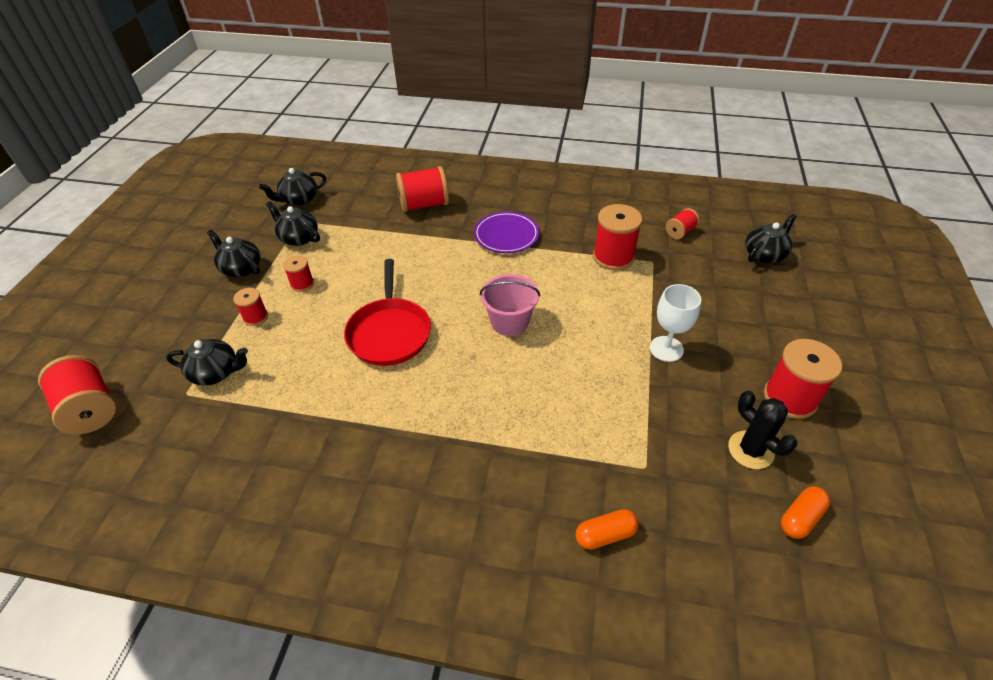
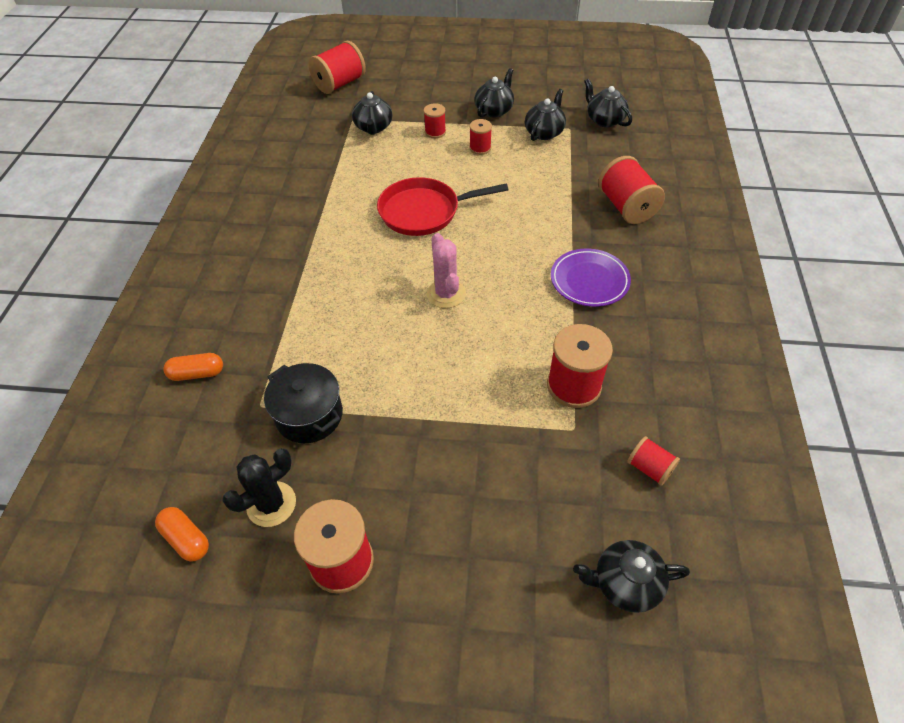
camera: 85 degrees right, 5 degrees up
(509, 322) = (446, 294): pink bucket -> pink cactus
(605, 535) = (197, 373): orange capsule -> orange capsule turned 75 degrees counterclockwise
(653, 425) = (309, 415): none -> black pot
(666, 349) = (416, 434): white goblet -> none
(764, 254) = (625, 583): black teapot -> black teapot turned 135 degrees clockwise

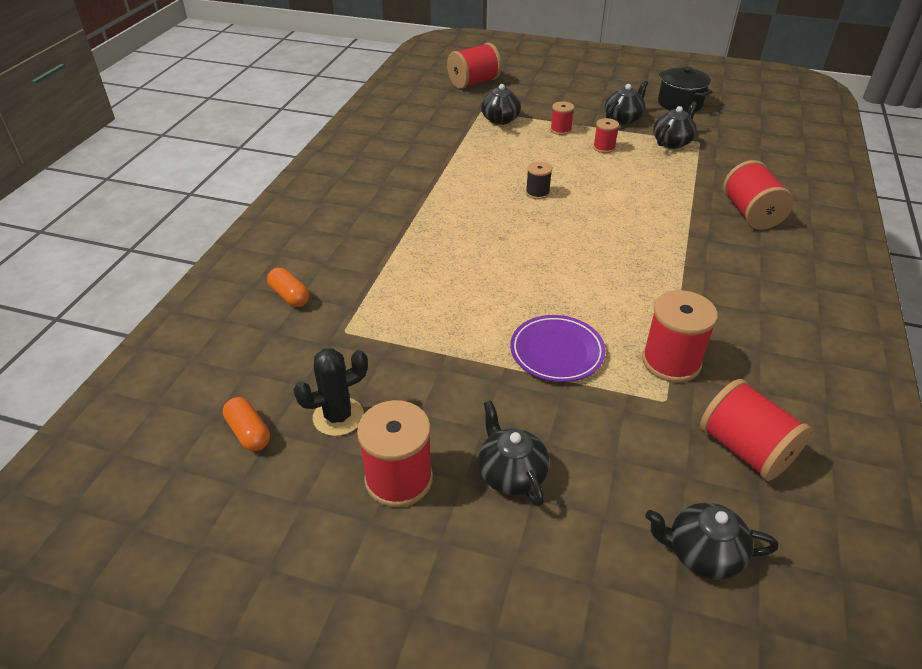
camera: 10 degrees right, 10 degrees down
(197, 373) = (290, 296): orange capsule -> orange capsule turned 45 degrees clockwise
(309, 415) = (391, 346): black pot -> black pot (680, 103)
(423, 212) = (537, 193): red pan -> black spool
(446, 294) = (548, 264): pink cactus -> none
(589, 281) = (701, 272): purple plate -> purple plate (557, 352)
(604, 120) = (737, 138): black teapot -> black teapot (511, 473)
(649, 468) = (745, 449): red spool -> red spool, size x1.83

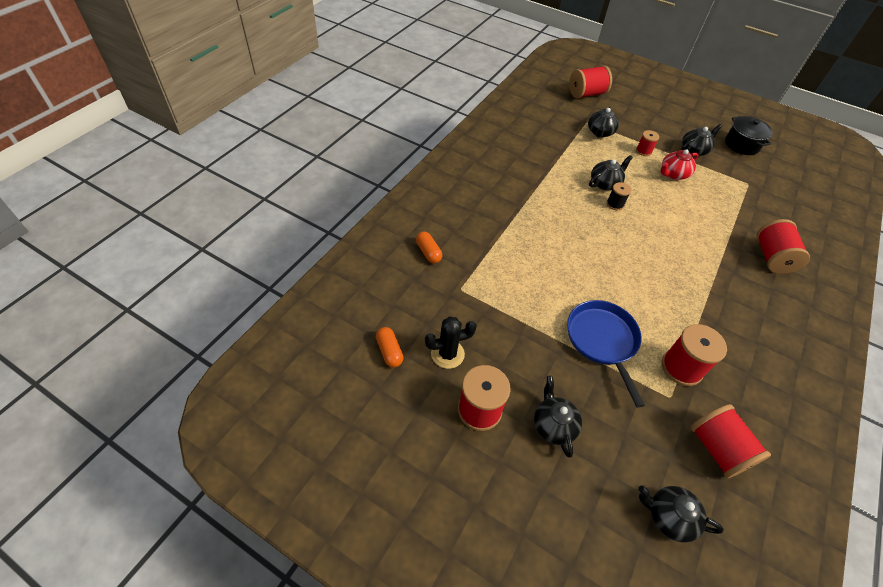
camera: 10 degrees right, 10 degrees up
(557, 352) = (602, 340): purple plate -> blue pan
(604, 148) = (673, 174): red spool -> red teapot
(672, 142) = (727, 180): black teapot -> black teapot (605, 183)

